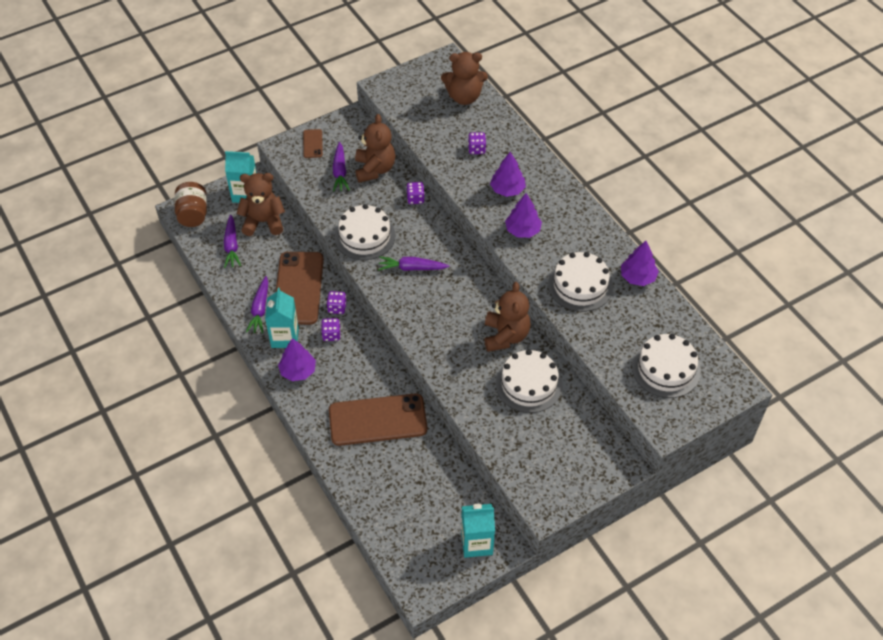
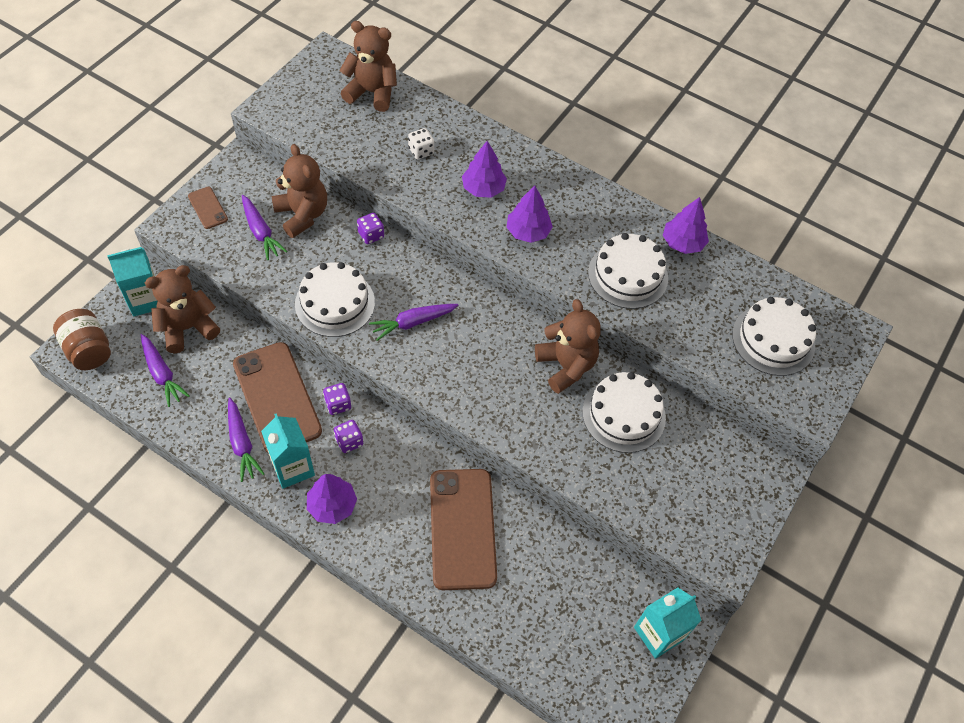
camera: 30 degrees left, 5 degrees up
(377, 420) = (462, 528): brown phone -> brown phone turned 60 degrees counterclockwise
(464, 97) = (372, 93): brown teddy bear -> brown teddy bear turned 135 degrees counterclockwise
(476, 149) = (421, 151): purple dice -> white dice

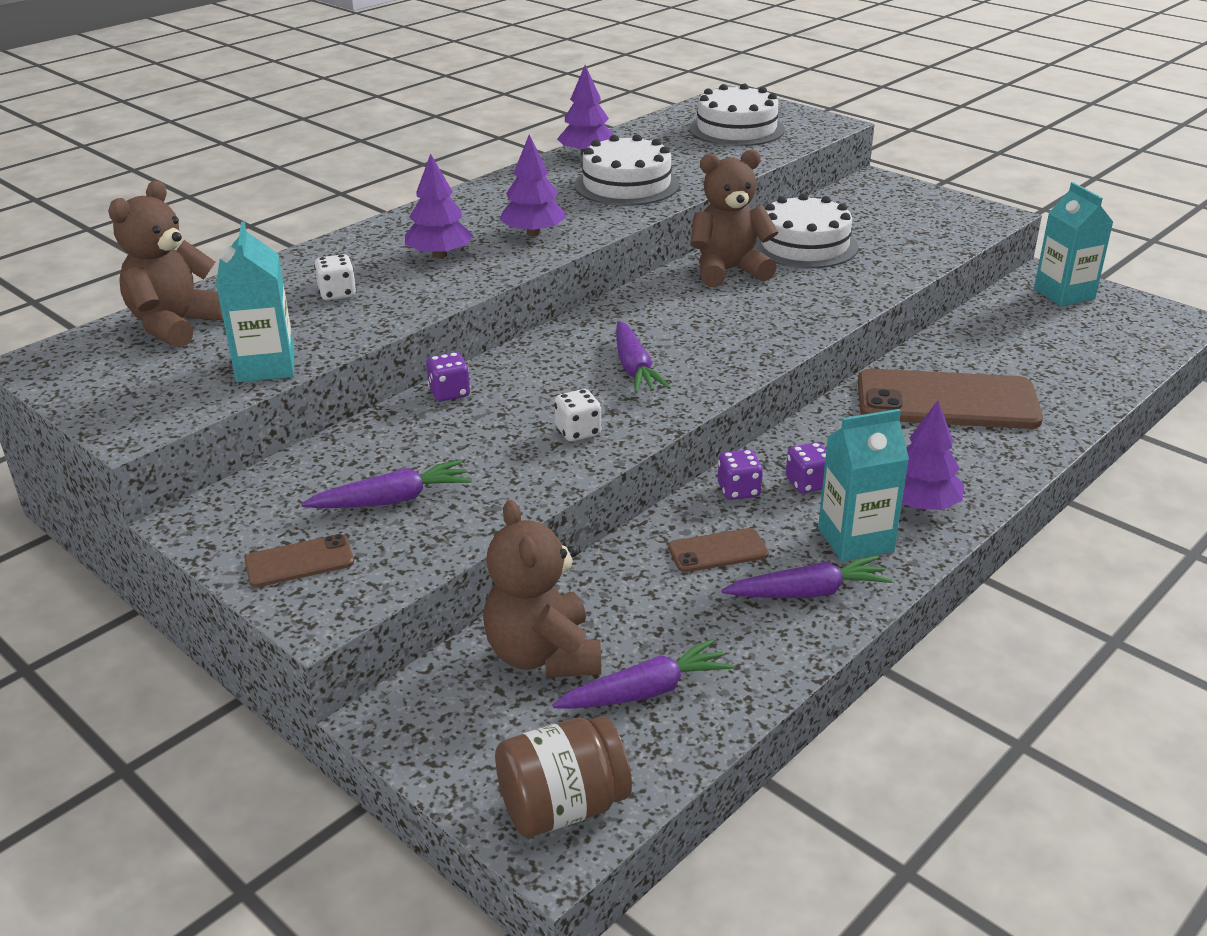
camera: 75 degrees left, 25 degrees down
(146, 300) = (455, 716): turquoise carton -> turquoise carton (266, 366)
(277, 397) = (718, 551): brown phone -> brown phone, size x0.45
(302, 215) = (373, 455): brown teddy bear -> none
(335, 303) = (578, 432): white cake -> white dice

